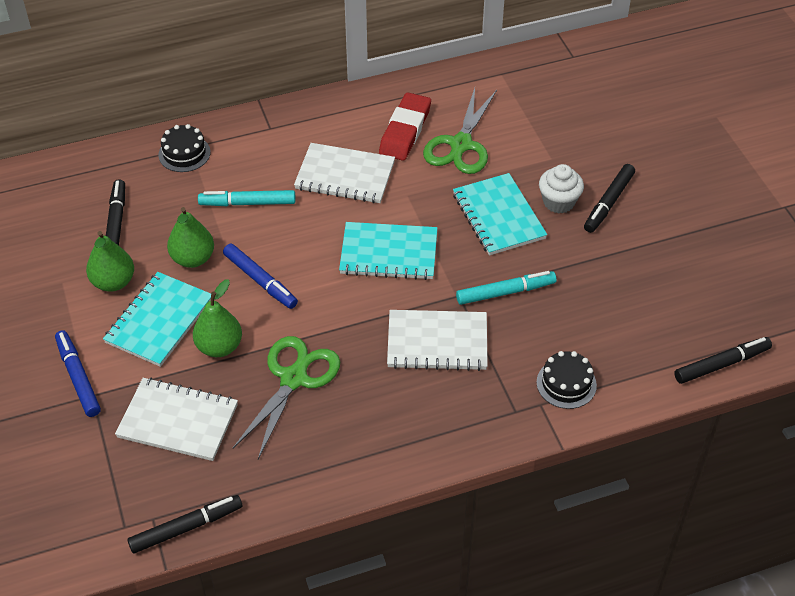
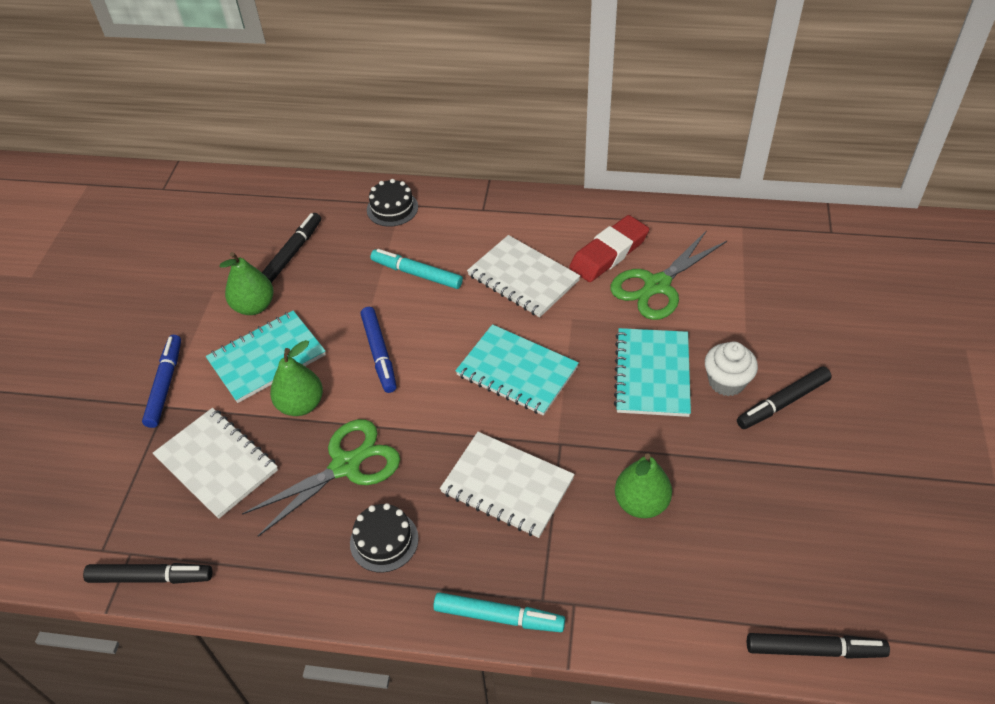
camera: 30 degrees right, 0 degrees up
(193, 258) = (334, 309): green pear -> green pear (641, 503)
(505, 292) = (611, 460): turquoise marker -> turquoise marker (499, 617)
(566, 384) = (616, 592): black cake -> black cake (384, 540)

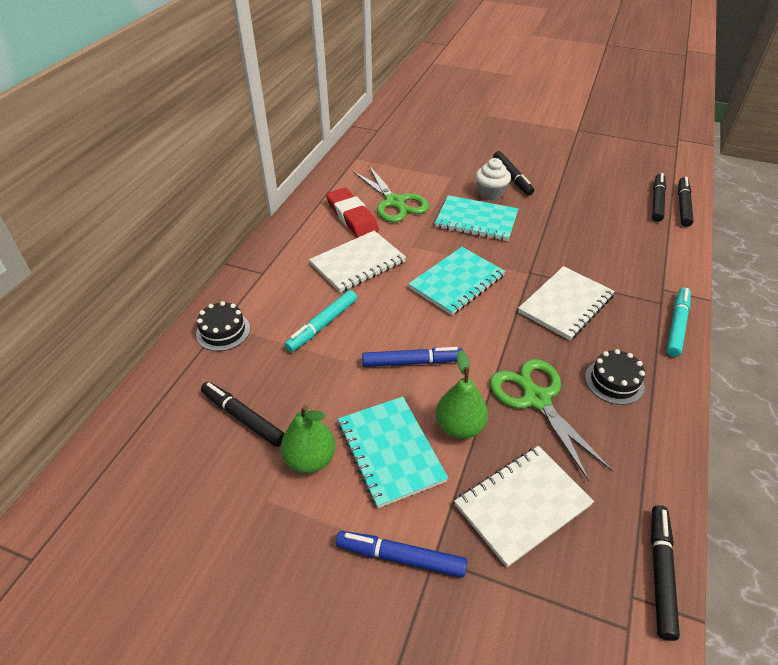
camera: 80 degrees left, 5 degrees down
(641, 503) = (584, 246): green pear -> none
(809, 608) = (657, 201): none -> black marker

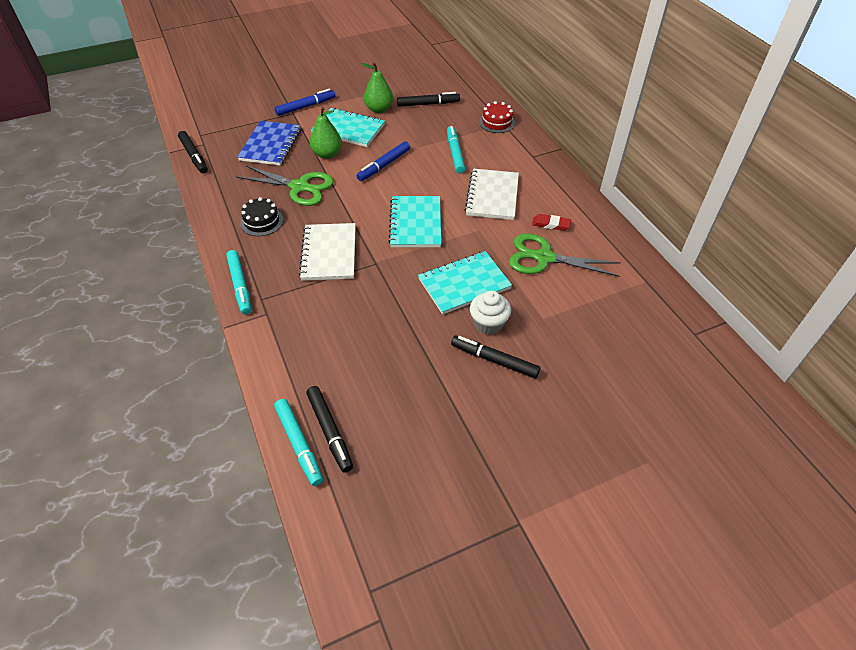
camera: 135 degrees right, 5 degrees up
(223, 331) = (497, 122): black cake -> red cake
(352, 217) = (551, 224): red eraser -> red eraser, size x0.55
(522, 505) = (270, 145): white notebook -> blue notebook
(683, 206) = (299, 444): black marker -> turquoise marker

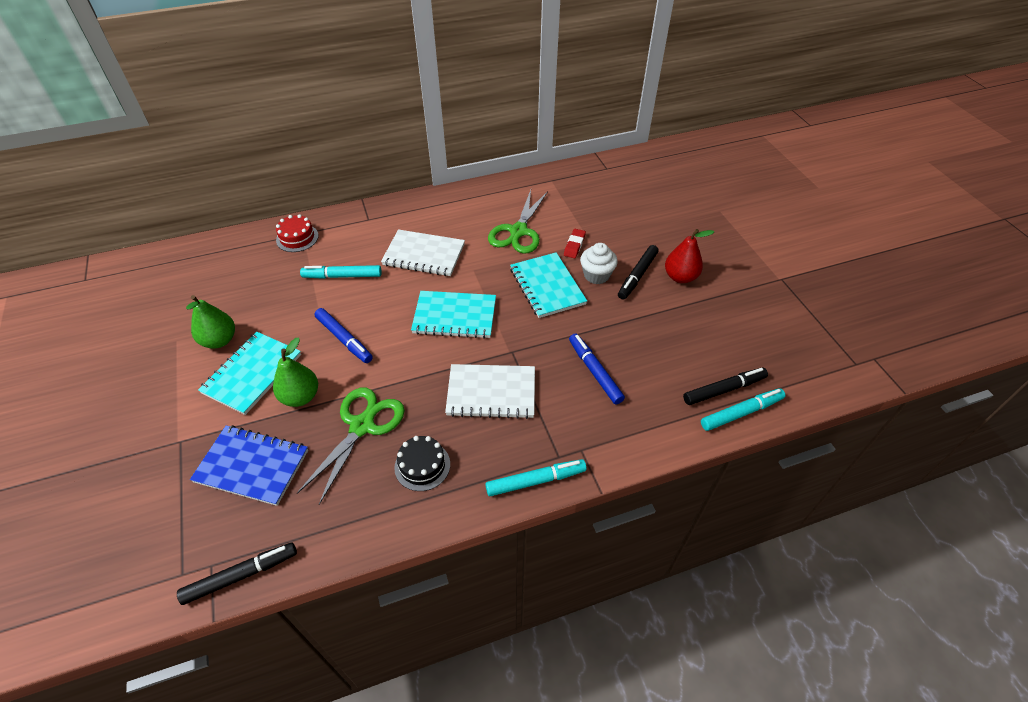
camera: 85 degrees left, 0 degrees up
(306, 107) = (171, 425): blue marker -> blue marker (595, 371)
(428, 104) = (232, 292): black marker -> none
(500, 403) = (680, 277): none -> red pear
(551, 224) = (474, 221): red eraser -> red eraser (574, 245)

